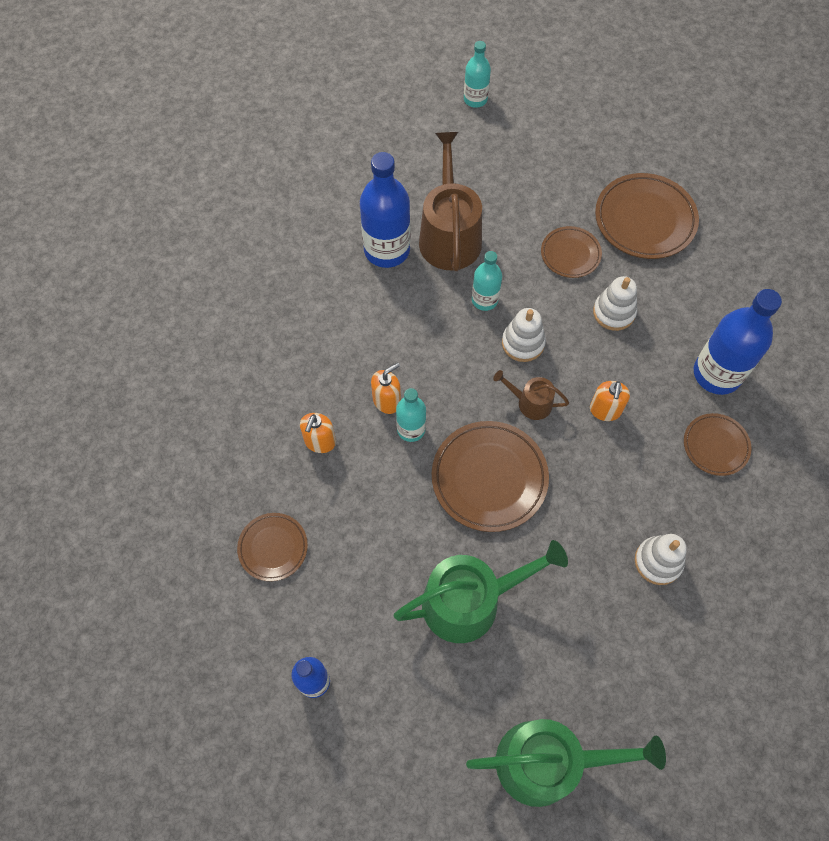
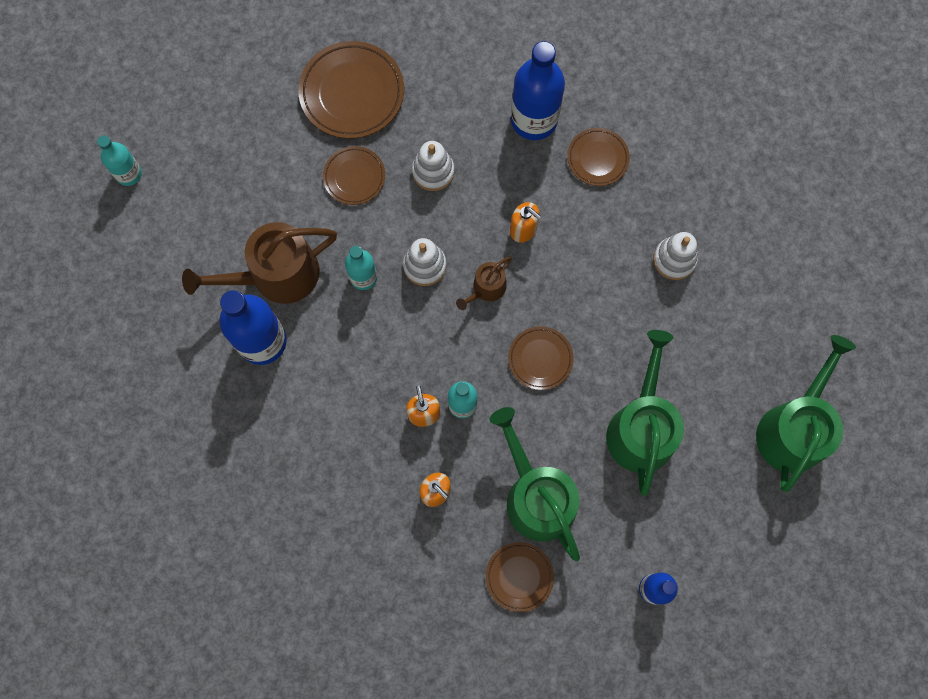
camera: 65 degrees left, 10 degrees up
(356, 530) = (536, 496): none -> green watering can
(449, 235) = (276, 275): brown watering can -> brown watering can turned 45 degrees counterclockwise
(489, 478) = (540, 359): brown plate -> brown plate, size x0.58

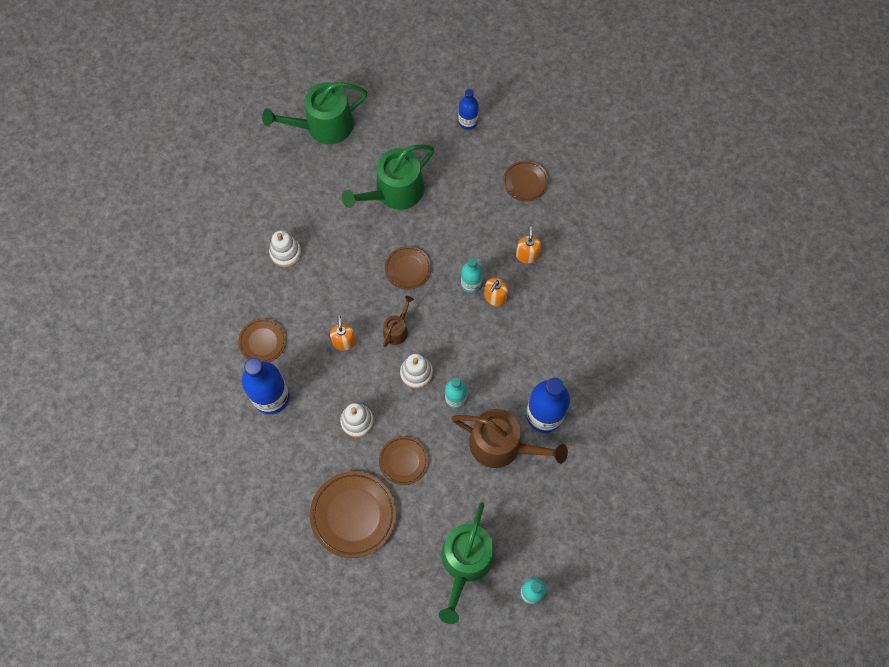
camera: 135 degrees left, 5 degrees down
(486, 289) = (397, 330): brown watering can -> brown watering can turned 60 degrees counterclockwise
(536, 496) = (479, 209): green watering can -> green watering can (465, 562)

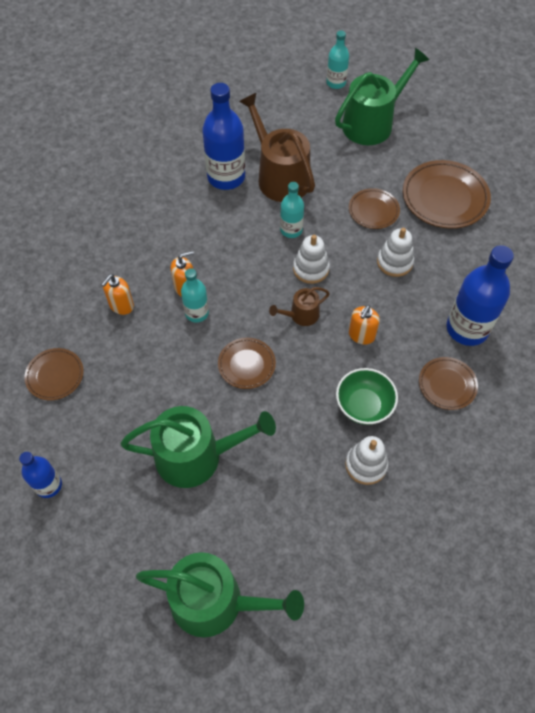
camera: 145 degrees left, 10 degrees down
(310, 290) = (364, 406): none -> green bowl

